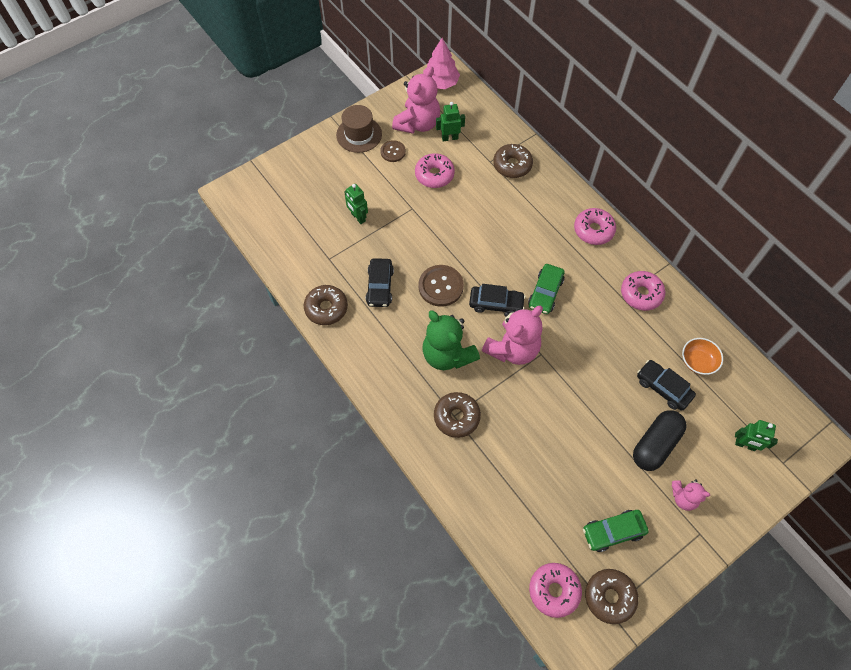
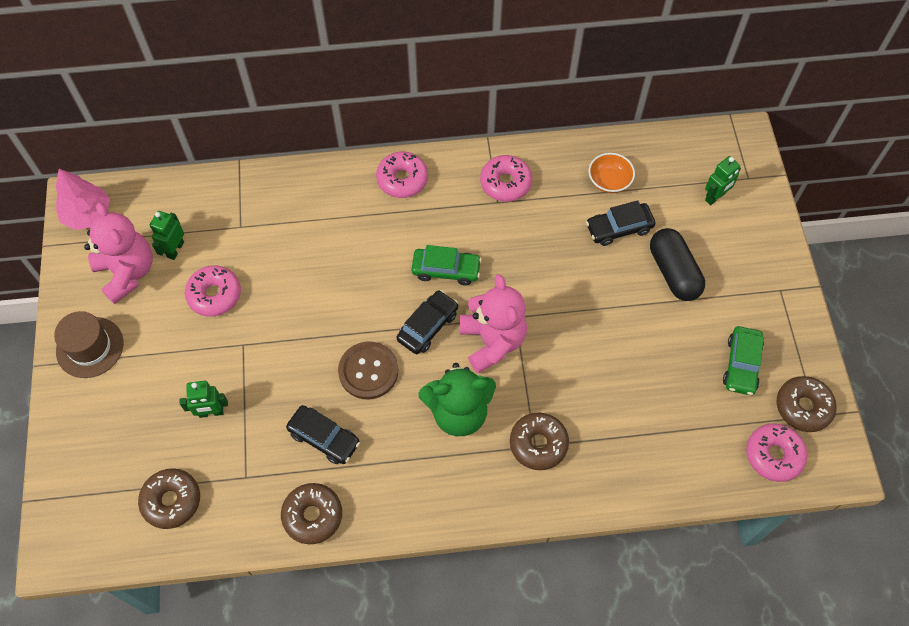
camera: 60 degrees left, 0 degrees up
(393, 152) = (146, 322): brown button -> none
(512, 165) = (263, 207): brown donut -> brown donut (171, 501)
(545, 293) = (446, 270): green car -> green car turned 45 degrees counterclockwise
(683, 497) = (739, 281): pink teddy bear -> none

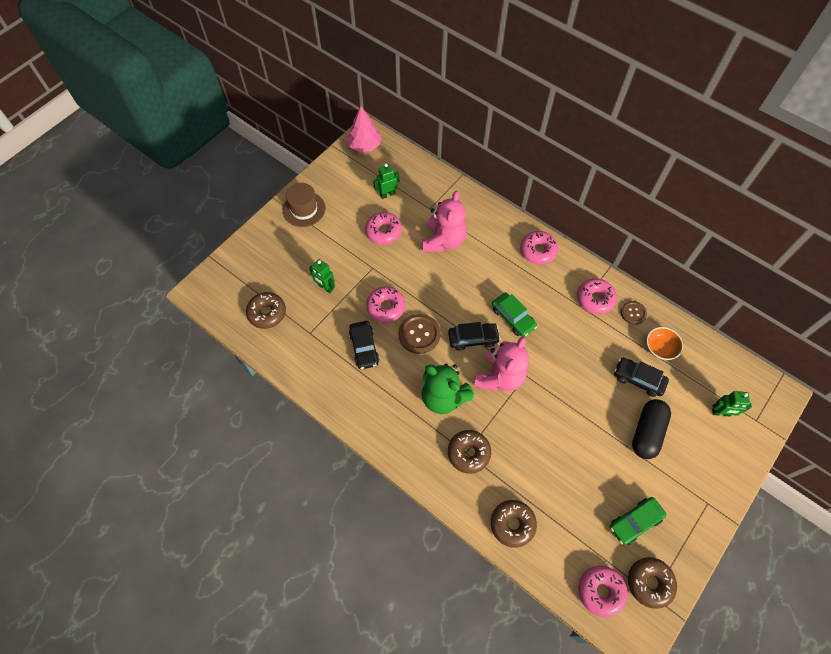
camera: 45 degrees right, 0 degrees up
(127, 272) = (355, 187): pink teddy bear -> pink teddy bear (443, 241)
(303, 374) = (386, 307): none -> pink donut
(312, 516) = (320, 380): brown donut -> brown donut (512, 524)
(553, 167) = (633, 313): none -> brown button

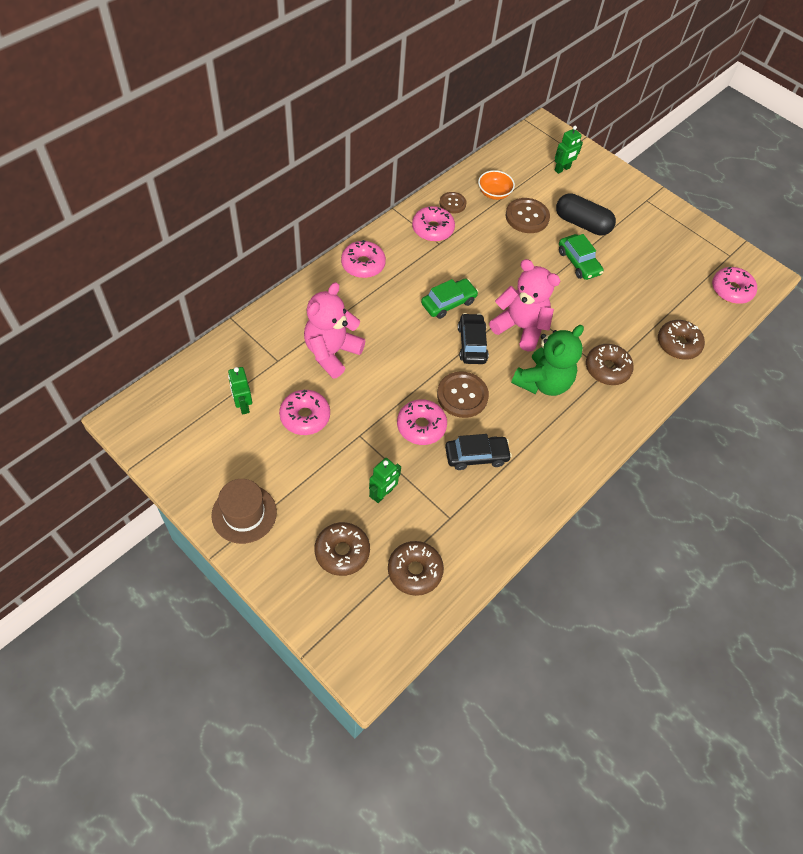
camera: 90 degrees left, 5 degrees down
(364, 145) = (145, 424): pink tree -> none
(443, 241) = (332, 353): pink teddy bear -> pink teddy bear turned 75 degrees counterclockwise
(635, 522) = (667, 252): green car -> green car (578, 262)
(638, 379) = (527, 217): black car -> brown button
(649, 583) = (719, 255): brown donut -> brown donut (342, 552)
(721, 413) = (562, 169): green robot -> green robot turned 45 degrees clockwise

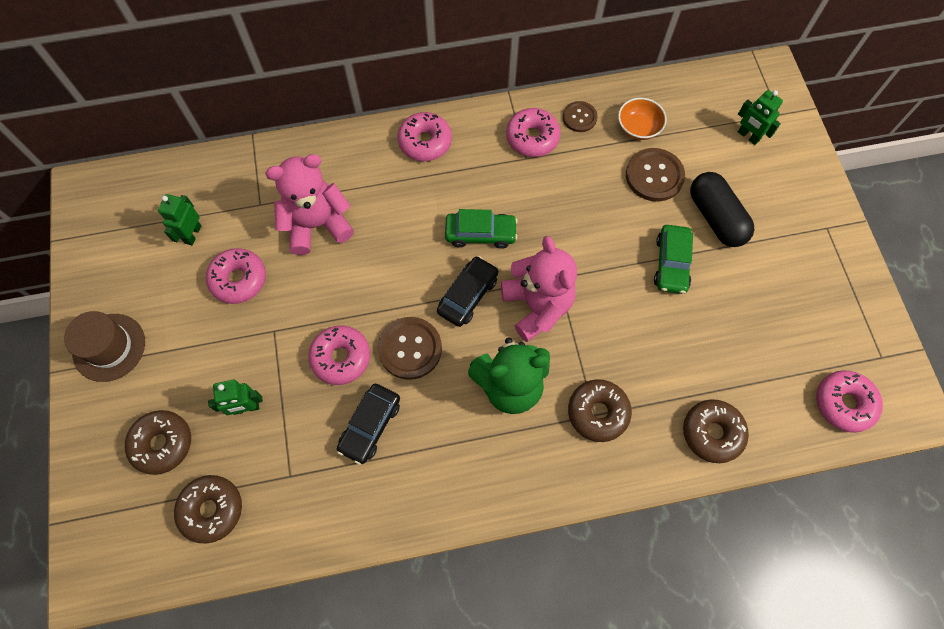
camera: 40 degrees right, 10 degrees up
(476, 456) = (370, 426): black car -> black car turned 90 degrees clockwise
(562, 169) = (748, 136): green robot -> green robot turned 45 degrees clockwise

